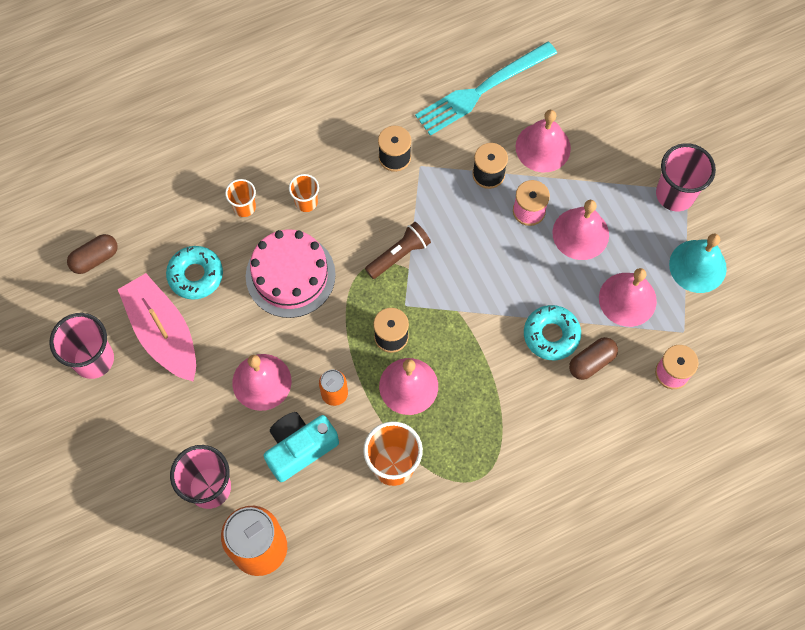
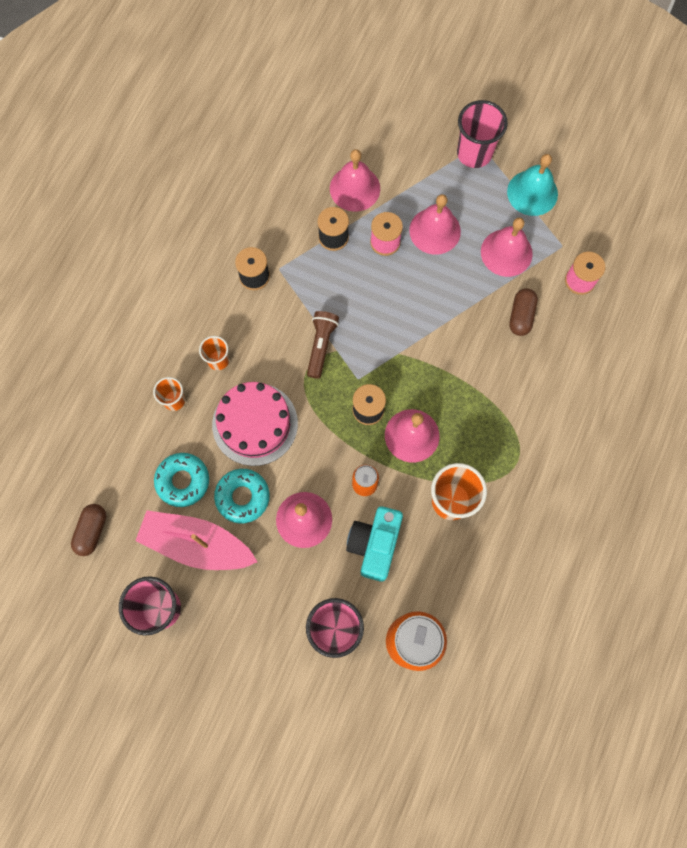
camera: 40 degrees left, 5 degrees up
(482, 90) = (274, 178): turquoise fork -> none
(551, 335) = (477, 319): turquoise donut -> turquoise donut (242, 497)

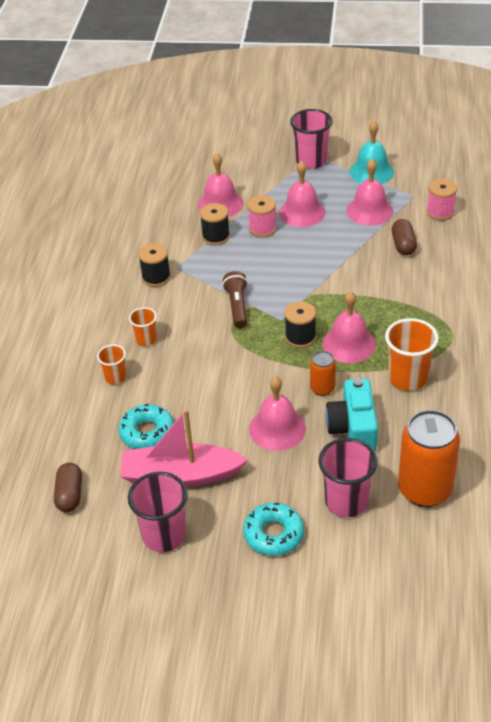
camera: 15 degrees left, 30 degrees down
(242, 497) = (210, 428): turquoise donut -> turquoise donut (273, 534)
(255, 424) = (199, 374): pink cake -> none

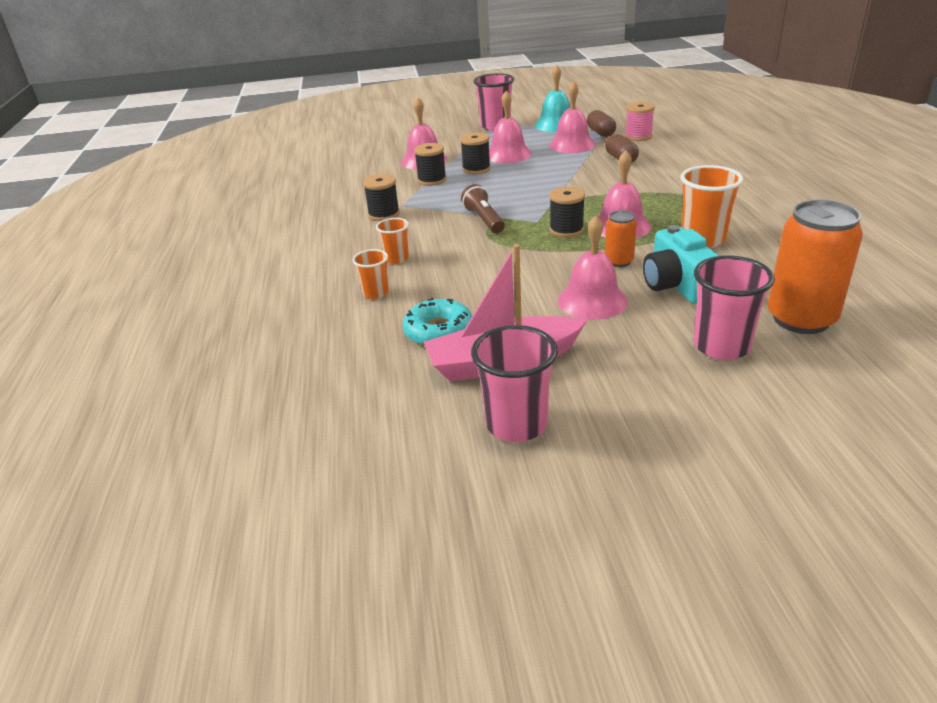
camera: 15 degrees left, 10 degrees down
(70, 495) = (366, 408): brown capsule -> brown capsule (600, 133)
(262, 229) = (476, 169): pink spool -> black spool
(273, 534) = (658, 394): turquoise donut -> none

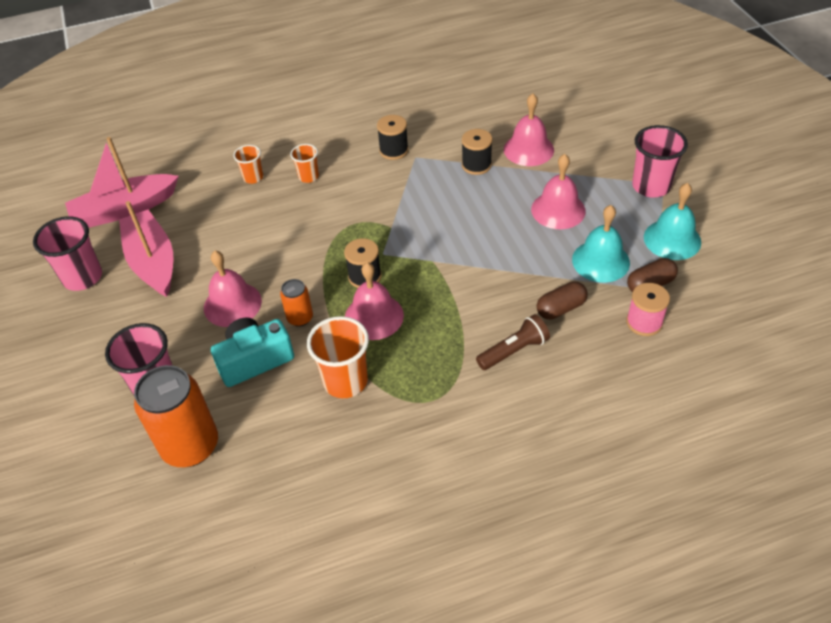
camera: 80 degrees right, 15 degrees up
(381, 394) = (124, 209): none -> pink boat
(438, 331) = (195, 222): turquoise donut -> none
(476, 169) = (510, 192): black spool -> none
(484, 220) = (384, 217): brown flashlight -> brown flashlight (514, 351)
(572, 144) = (600, 261): pink bell -> turquoise bell

